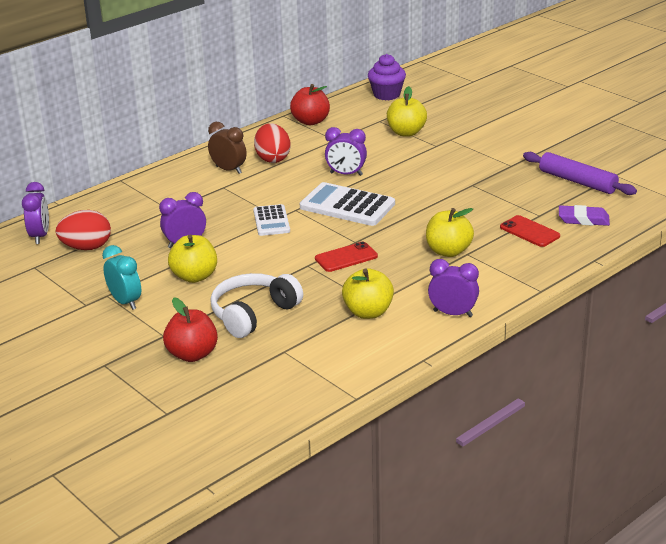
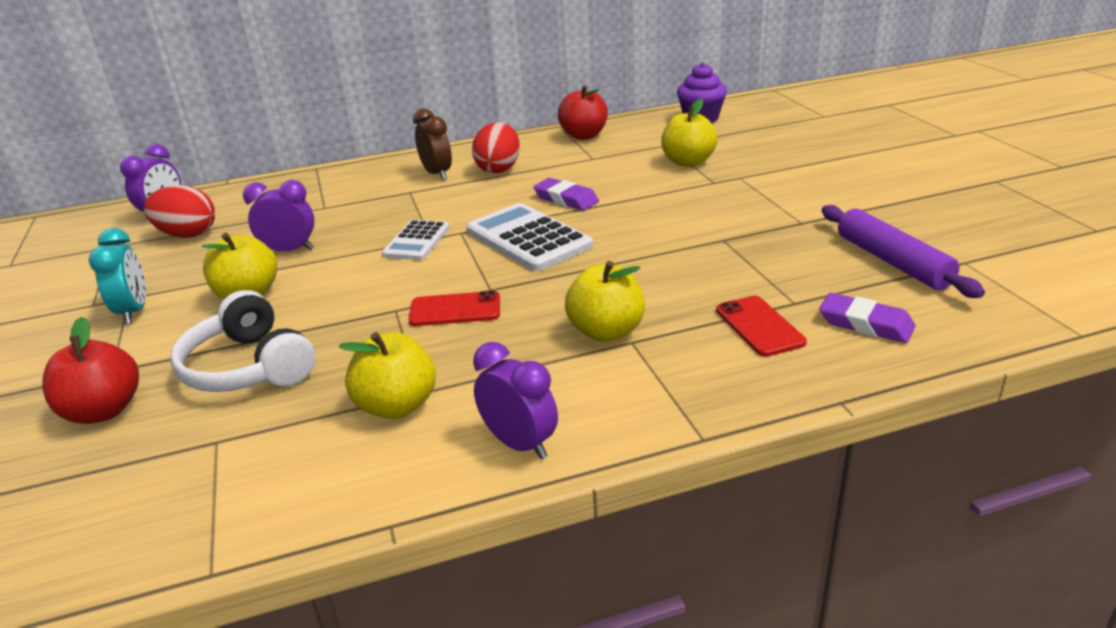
camera: 25 degrees right, 0 degrees up
(253, 314) = (249, 367): white headphones -> white headphones turned 105 degrees counterclockwise
(346, 174) = (566, 199): purple clock -> purple eraser

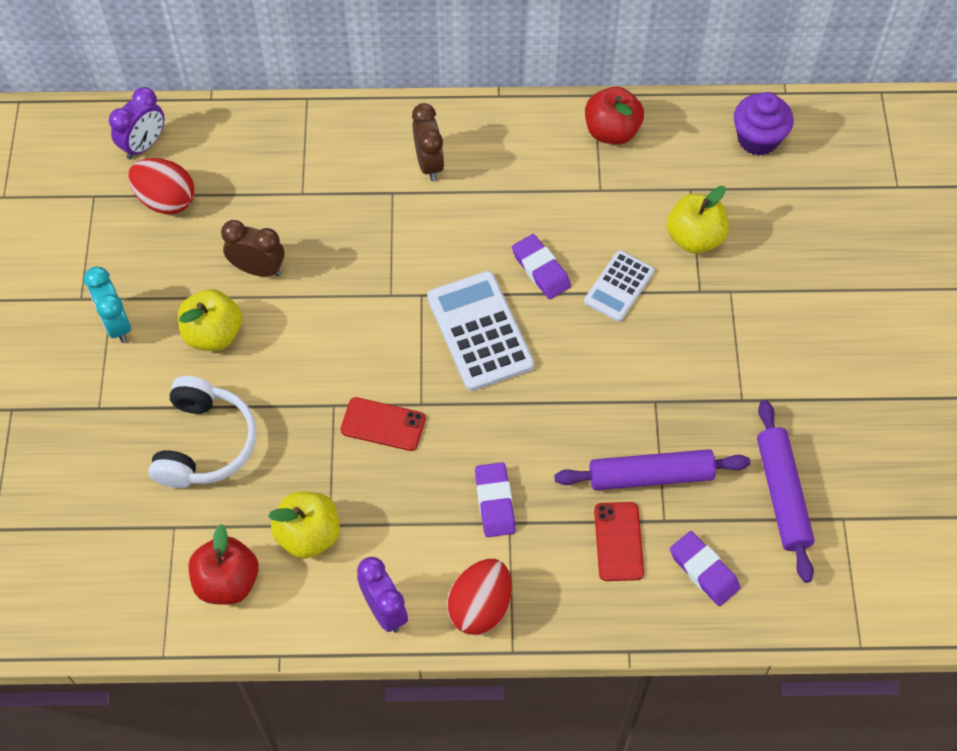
camera: 15 degrees right, 30 degrees up
(104, 411) = (94, 460): red apple -> red apple (227, 581)
(134, 311) = (116, 324): turquoise clock -> turquoise clock turned 150 degrees clockwise
(249, 367) = (205, 443): white headphones -> white headphones turned 150 degrees counterclockwise
(289, 251) = (258, 269): purple clock -> brown clock
(417, 241) = (377, 296): white calculator -> white calculator (619, 286)
(499, 169) = (495, 177): red egg -> red egg (480, 607)
(606, 331) = (495, 502): yellow apple -> purple eraser
(756, 279) = (650, 476): none -> purple rolling pin

